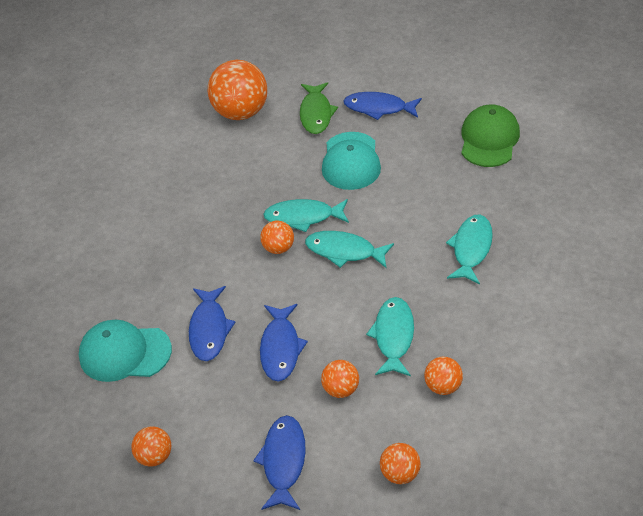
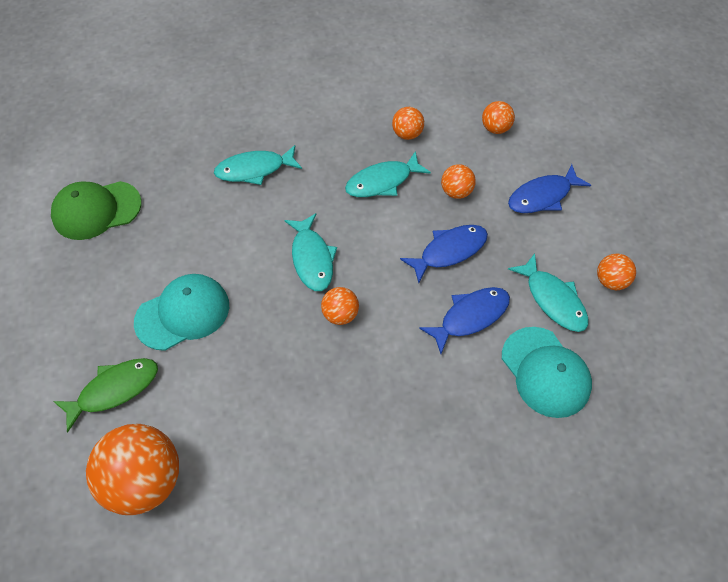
camera: 125 degrees left, 10 degrees up
(303, 217) = (287, 315): turquoise fish -> turquoise fish (553, 299)
(378, 108) = (80, 329): blue fish -> none

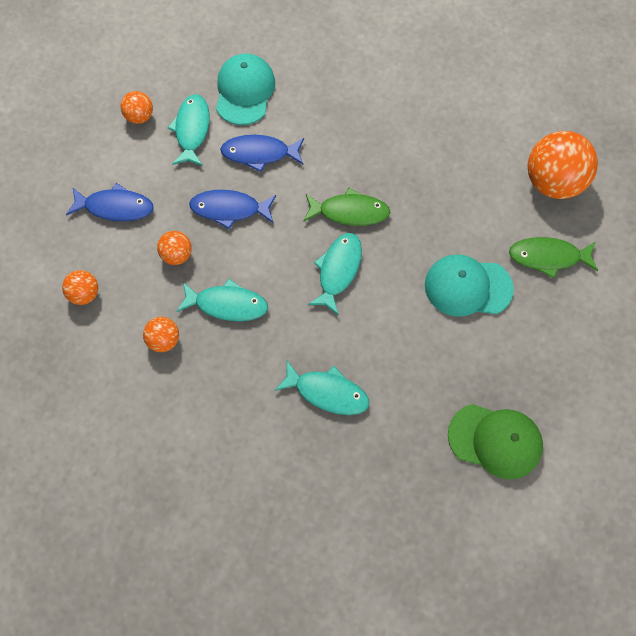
camera: 145 degrees left, 10 degrees up
(340, 315) = (349, 212): orange ball -> green fish

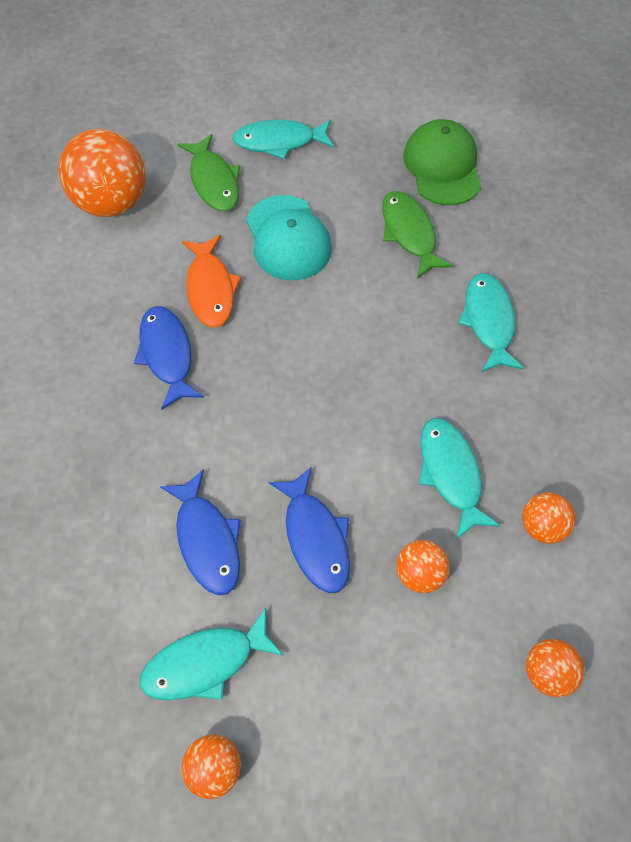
camera: 115 degrees left, 5 degrees down
(115, 207) = (393, 708): blue fish -> blue fish (167, 354)
(245, 91) = (102, 615): turquoise cap -> none
(338, 270) = (336, 369): turquoise fish -> turquoise fish (279, 142)
(349, 212) = (248, 389): green fish -> green fish (409, 233)
(443, 218) = (211, 288): none -> orange fish

